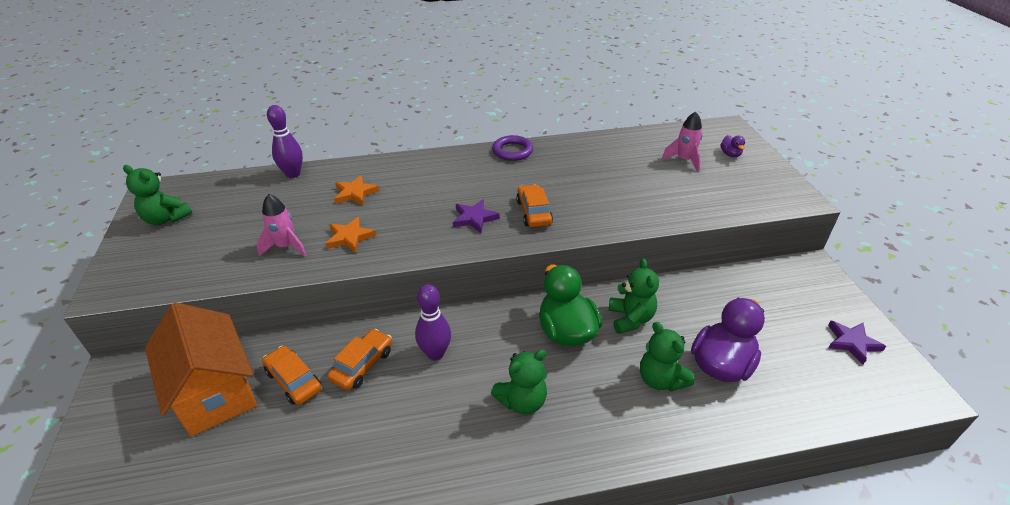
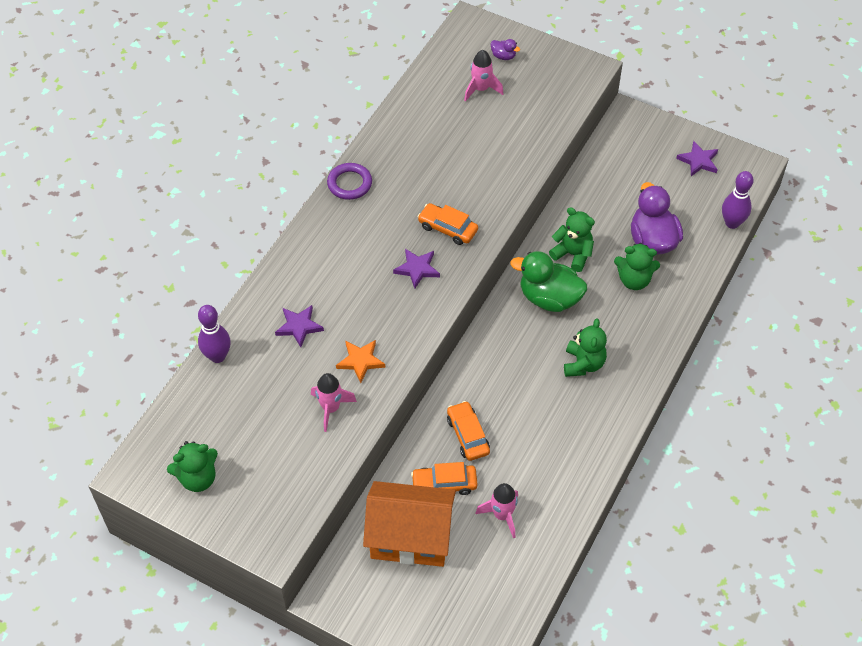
camera: 50 degrees left, 15 degrees up
(284, 447) = (502, 515): none -> pink rocket
(355, 193) = (299, 326): orange star -> purple star
(435, 353) = (497, 386): purple bowling pin -> purple bowling pin (732, 223)

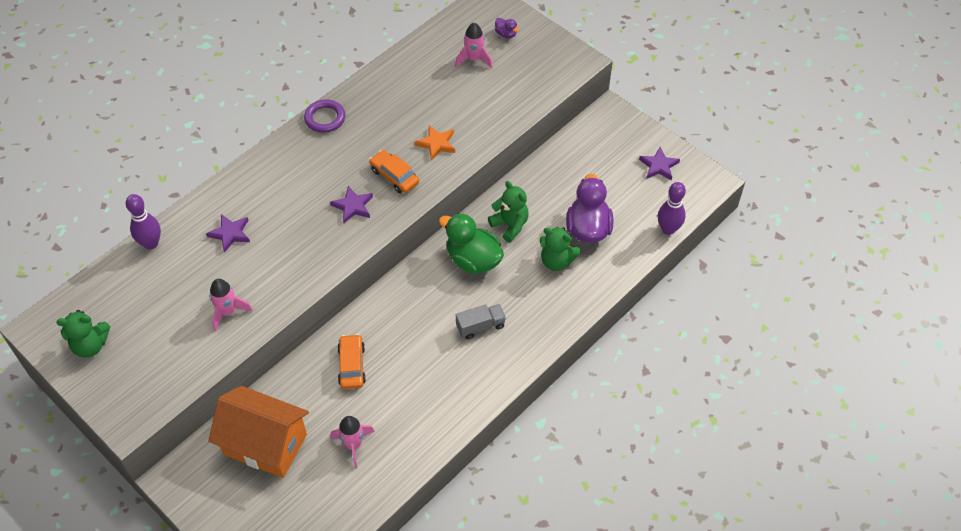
camera: 15 degrees right, 0 degrees up
(360, 361) = (270, 276): orange star -> orange star (436, 144)
(444, 484) = (314, 404): orange car -> none
(583, 364) = (480, 326): green teddy bear -> grey truck

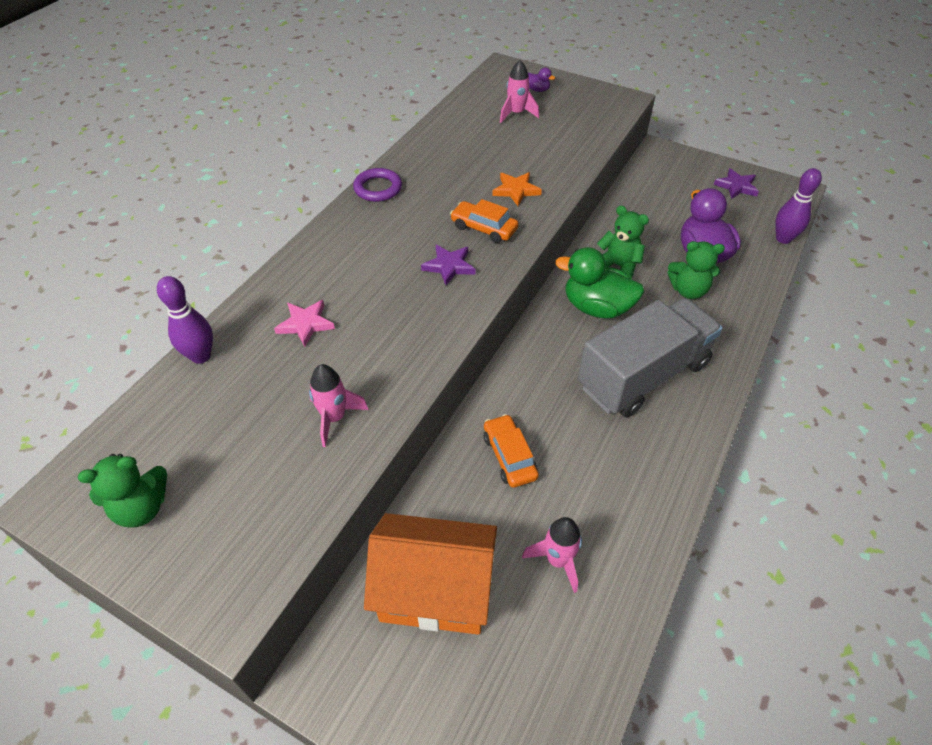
camera: 15 degrees left, 5 degrees down
(230, 234) = (305, 324): purple star -> pink star
(480, 326) = (643, 375): grey truck -> grey truck, size x2.36

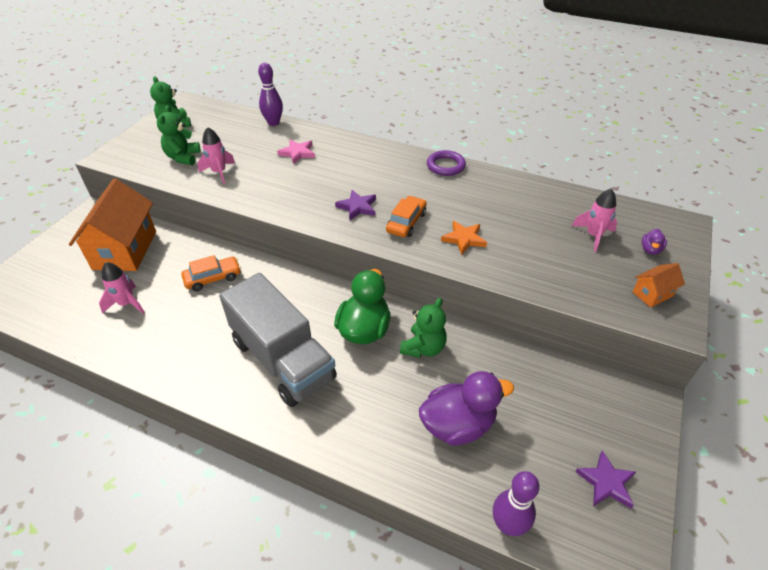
camera: 85 degrees right, 5 degrees down
(592, 101) = (652, 294): none -> orange house
(688, 290) = (395, 405): green teddy bear -> green teddy bear (183, 157)

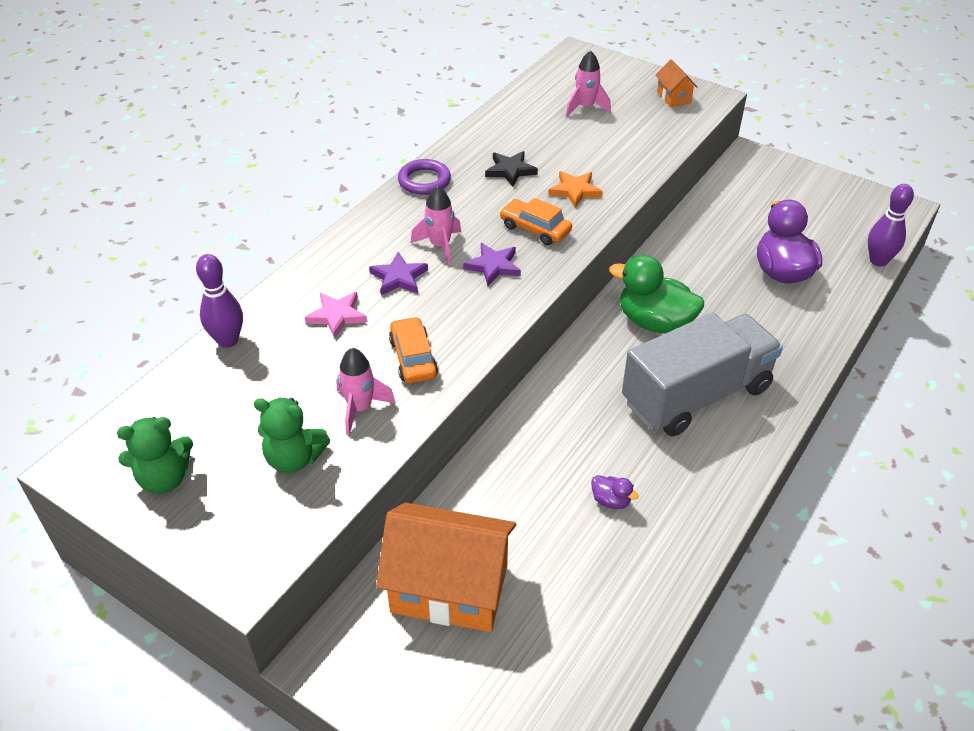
camera: 80 degrees left, 0 degrees up
(127, 304) = (580, 570): pink rocket -> pink rocket (440, 246)
(213, 278) = (541, 466): orange car -> orange car (413, 358)
(423, 348) = (684, 280): green teddy bear -> none
(476, 203) = (510, 170): none -> black star
(606, 482) = (833, 200): purple star -> purple star (399, 277)
(650, 250) = (613, 82): purple duck -> purple duck (611, 501)

